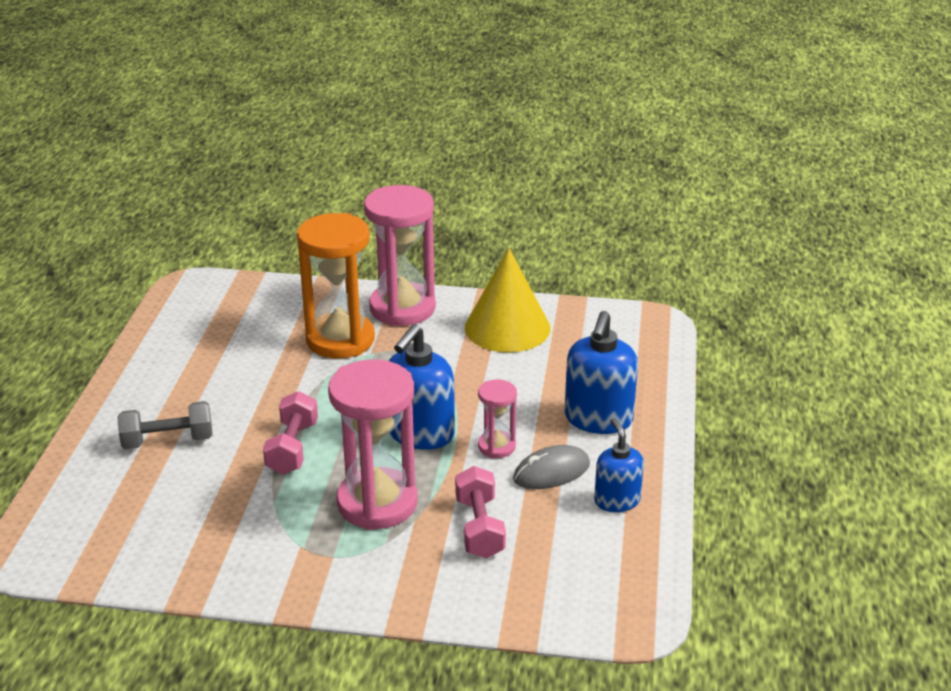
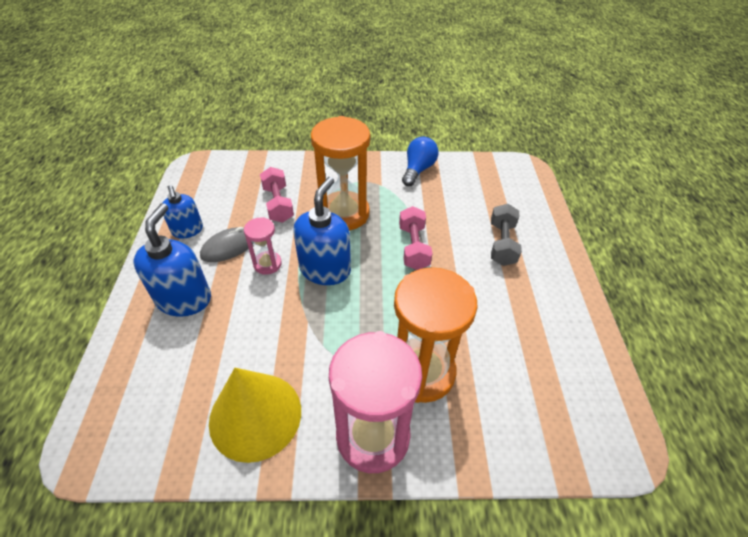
camera: 170 degrees right, 15 degrees up
(168, 441) = (502, 244): grey dumbbell -> grey dumbbell turned 60 degrees counterclockwise
(222, 568) = (418, 170): none -> blue light bulb
(377, 503) = (344, 213): pink hourglass -> orange hourglass

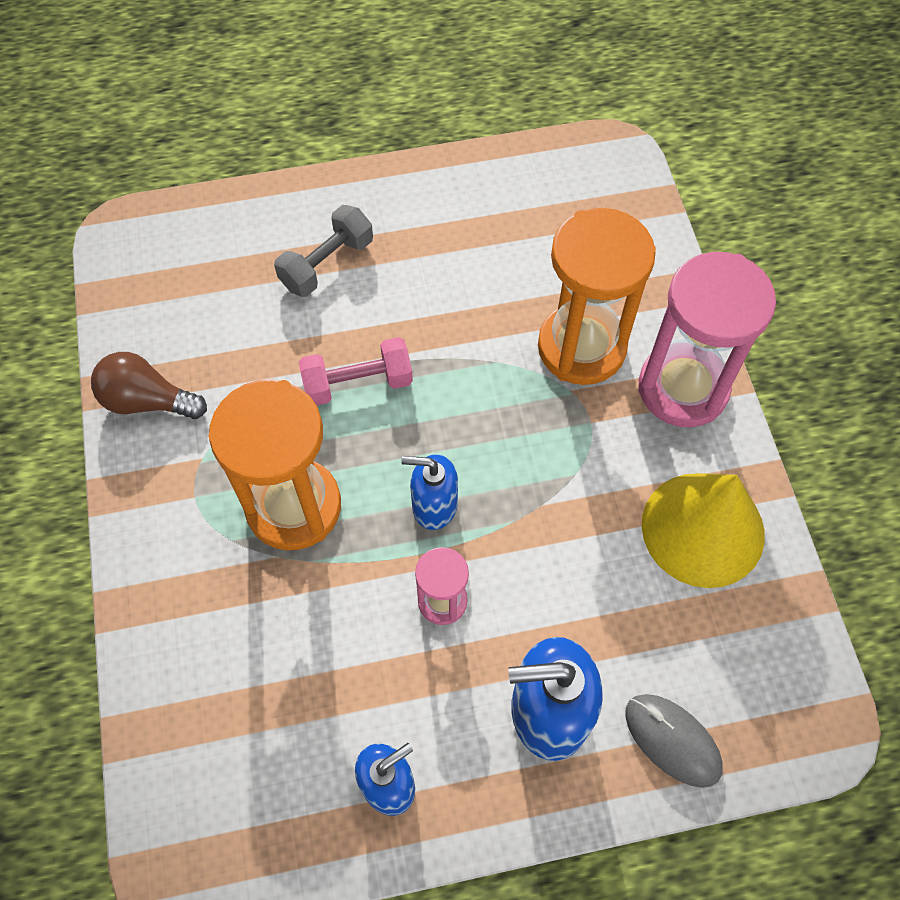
camera: 100 degrees left, 15 degrees up
(229, 247) = (416, 684): grey mouse -> grey mouse (672, 740)
(278, 204) = (285, 632): pink dumbbell -> none
(325, 269) = (434, 505): blue soap dispenser -> blue soap dispenser, size x0.63
(418, 170) = (148, 401): blue light bulb -> brown light bulb
(502, 244) = (327, 264): grey dumbbell -> grey dumbbell turned 45 degrees counterclockwise

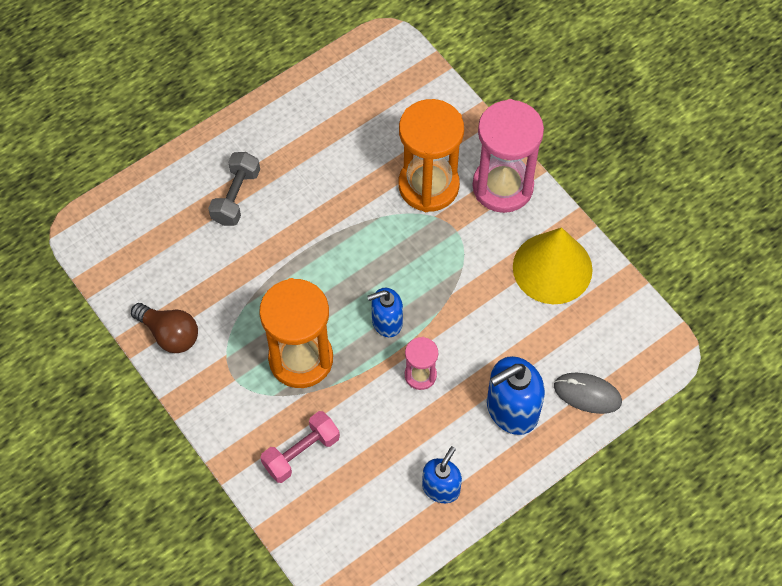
camera: 25 degrees left, 0 degrees up
(148, 401) = (169, 334): brown light bulb -> brown light bulb turned 135 degrees counterclockwise
(358, 383) = (299, 266): pink dumbbell -> pink dumbbell (301, 452)

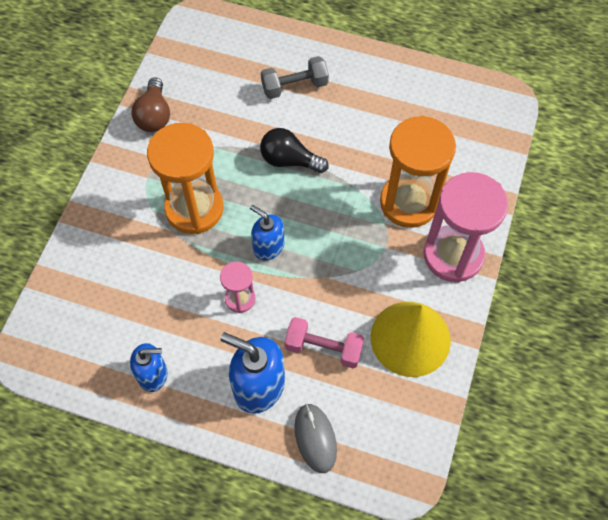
camera: 55 degrees right, 0 degrees up
(301, 452) = (117, 256): pink dumbbell -> pink dumbbell (323, 348)
(312, 250) = (289, 160): none -> black light bulb

